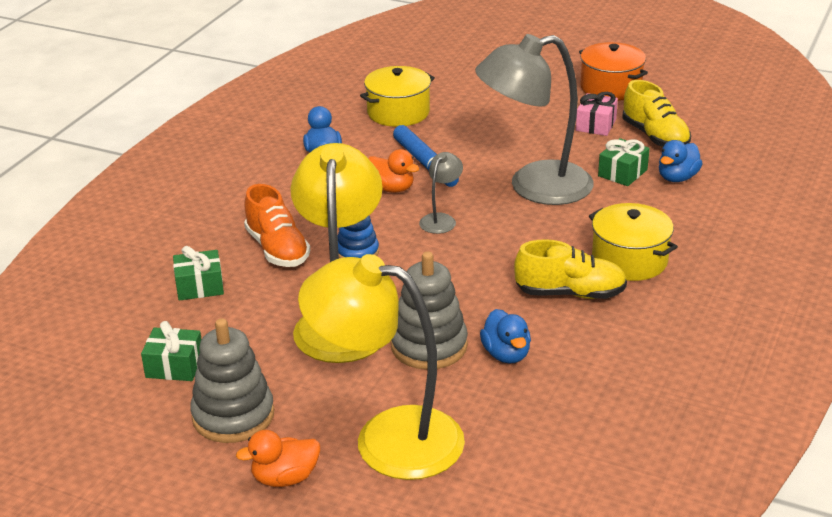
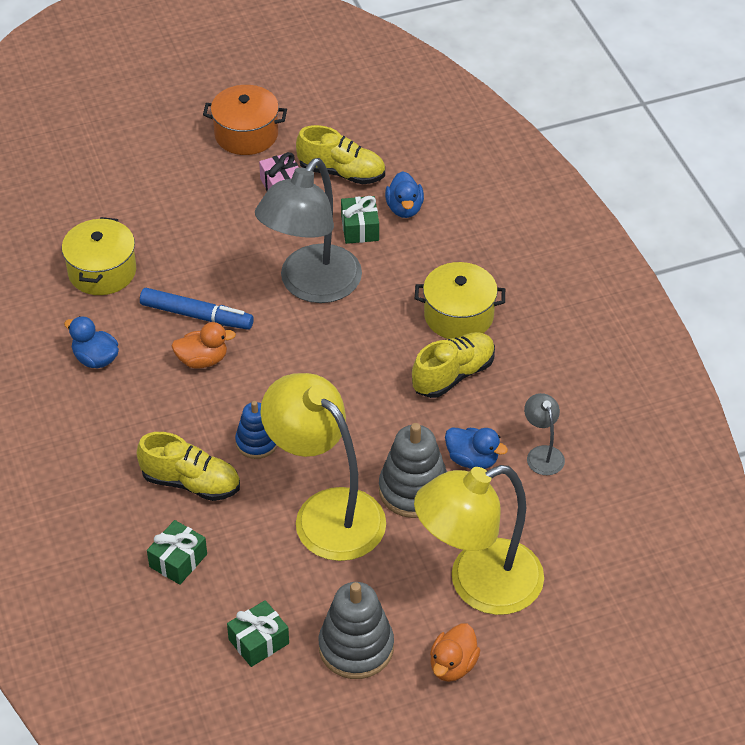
camera: 45 degrees left, 15 degrees up
(277, 249) = (191, 482): orange shoe -> yellow shoe
(441, 219) = (280, 366): grey lamp -> grey lamp (542, 454)

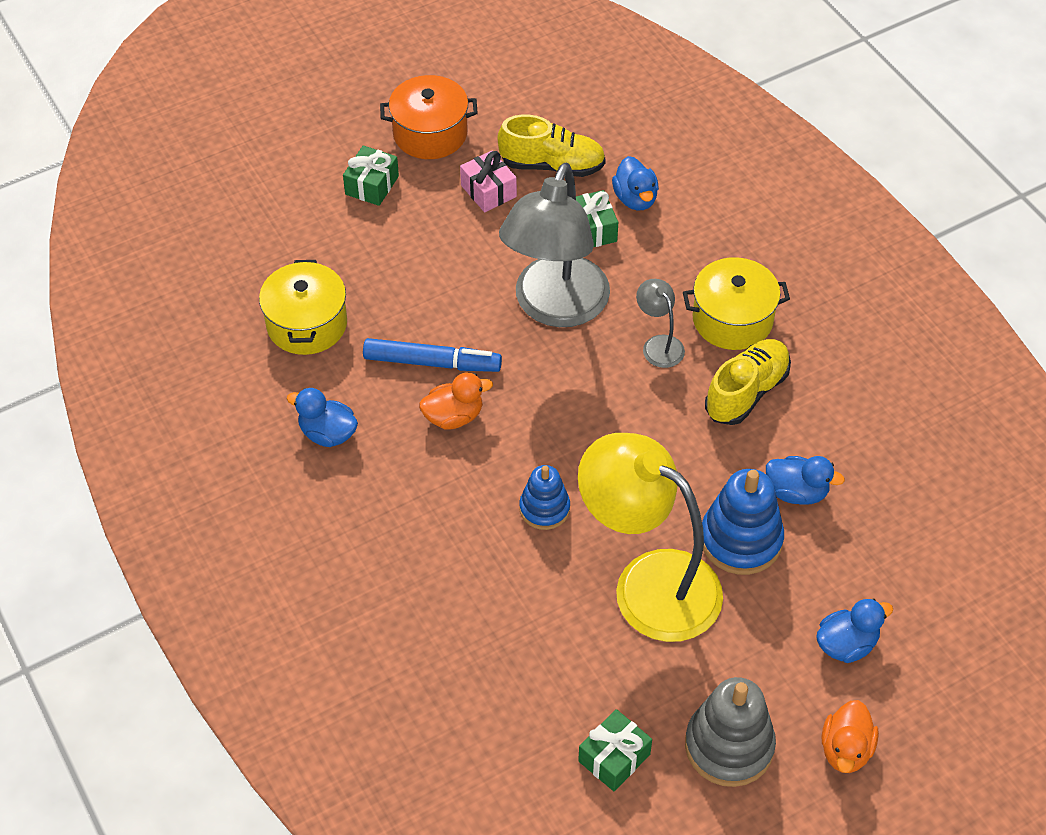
camera: 10 degrees left, 5 degrees up
(178, 560) = (492, 671): green gift -> green gift (372, 185)
(191, 482) = (481, 571): yellow shoe -> none
(413, 490) = (741, 540): grey stacking toy -> blue stacking toy
(478, 584) = (846, 644): yellow lamp -> blue duck
(542, 454) = (873, 473): grey lamp -> grey lamp (659, 344)

